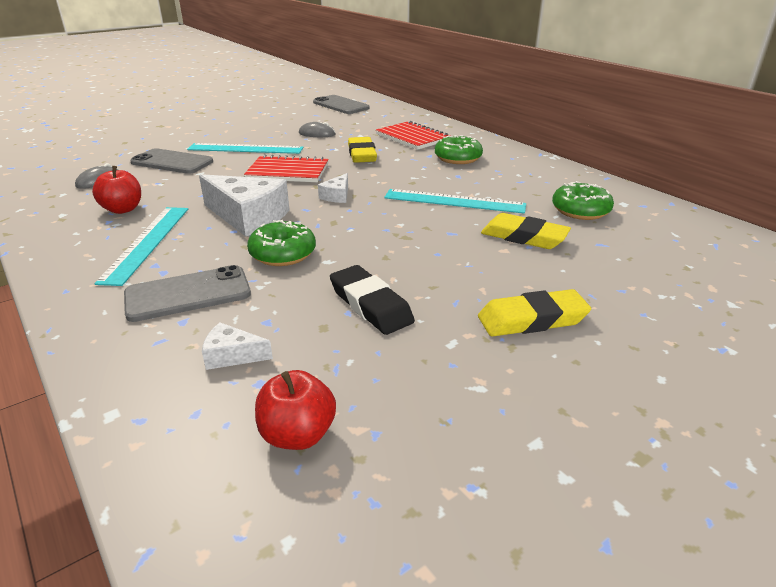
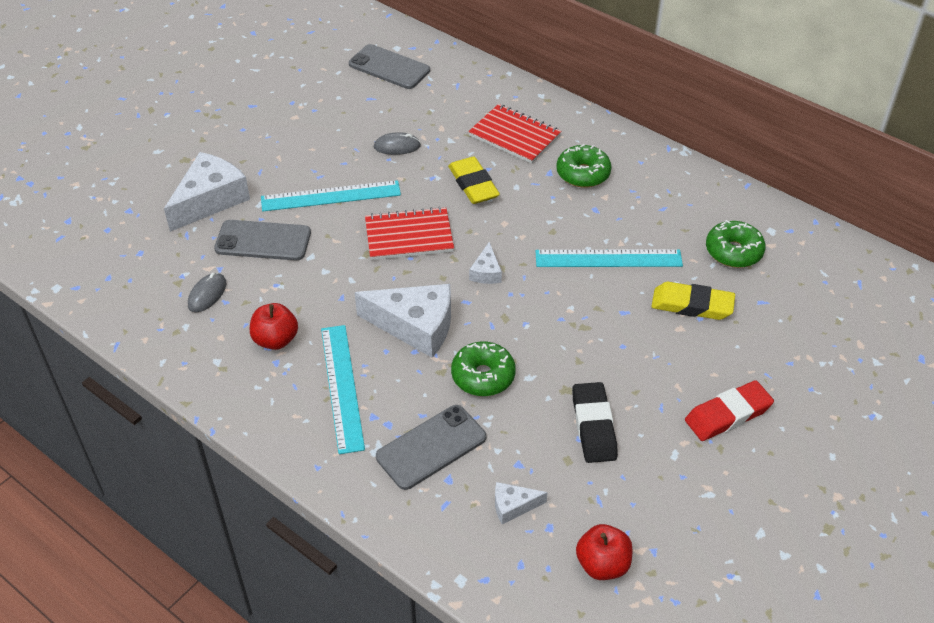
camera: 15 degrees left, 15 degrees up
(156, 142) = (210, 200): none -> white cheese
(370, 305) = (593, 426): black eraser -> black eraser turned 45 degrees clockwise
(532, 320) = (728, 415): yellow eraser -> red eraser

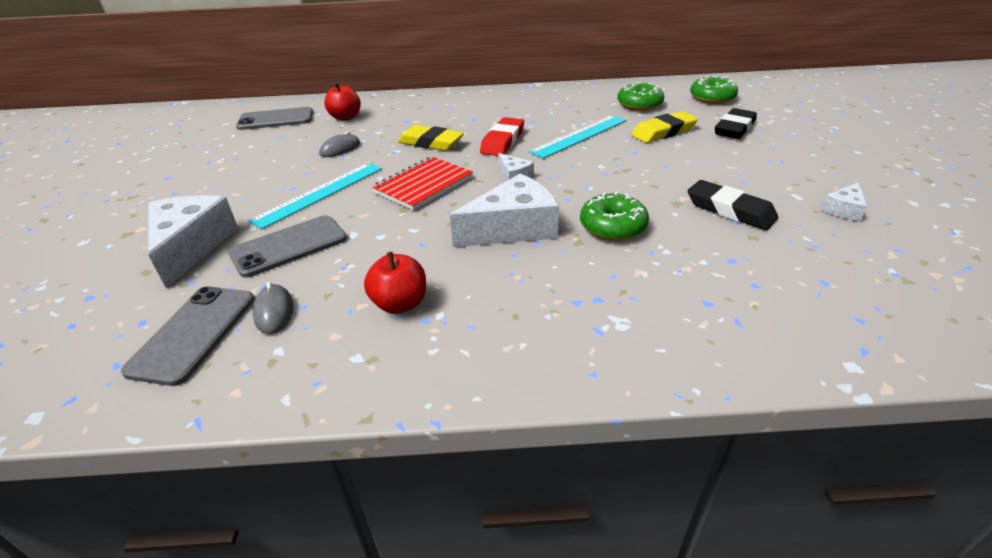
camera: 40 degrees left, 10 degrees down
(342, 387) = (516, 299): turquoise ruler -> none
(431, 447) = (657, 291): grey phone -> grey phone (194, 333)
(513, 506) = (780, 286): white cheese -> white cheese (844, 209)
(514, 136) = (423, 114): red notebook -> none
(583, 174) = (496, 111): green donut -> green donut (712, 98)
(602, 564) = (896, 278): red apple -> red apple (345, 117)
(728, 415) = (780, 163): red eraser -> red eraser (502, 141)
(768, 347) = (734, 128): none -> black eraser

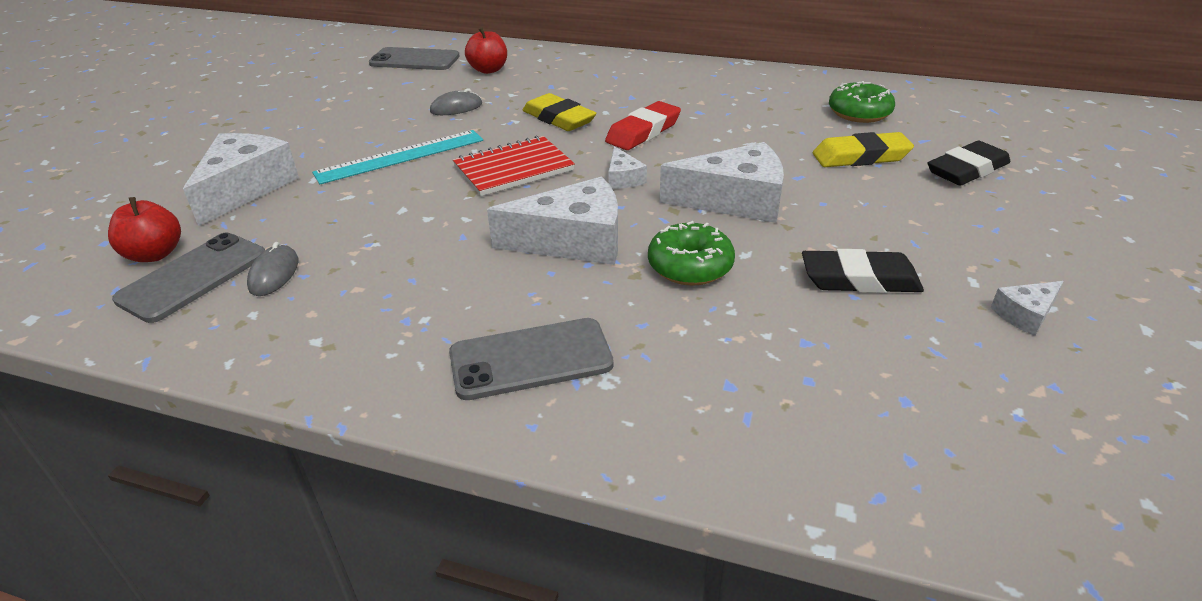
camera: 20 degrees right, 0 degrees up
(289, 246) = (332, 208): grey phone -> grey phone (531, 359)
(400, 304) = (394, 297): red apple -> red apple (155, 254)
(580, 136) = (744, 142): turquoise ruler -> none
(606, 176) = (735, 200): none -> white cheese
(712, 98) = (972, 120): green donut -> none
(730, 210) = (859, 279): black eraser -> black eraser turned 60 degrees counterclockwise

